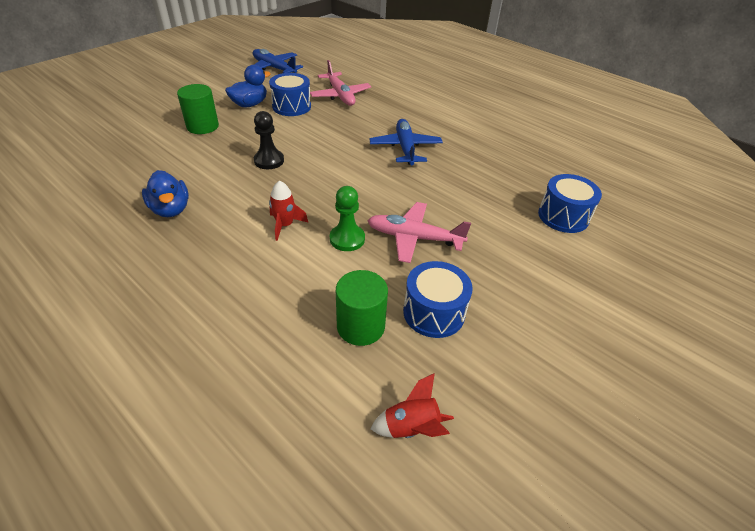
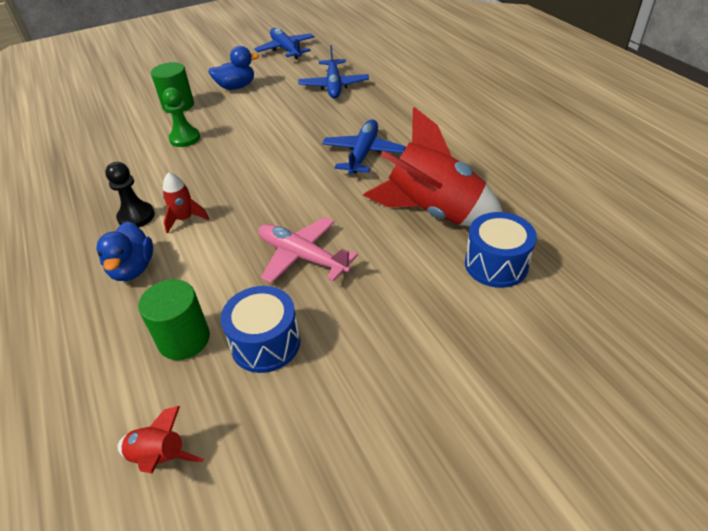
camera: 25 degrees right, 0 degrees up
(171, 209) = (97, 185): blue duck -> blue duck (133, 269)
(269, 161) = (215, 149): black pawn -> black pawn (136, 216)
(291, 106) = (275, 93): blue drum -> none
(340, 95) = (333, 85): pink plane -> blue plane
(347, 239) = (233, 244): green pawn -> green pawn (185, 138)
(492, 185) = (433, 211): none -> red rocket

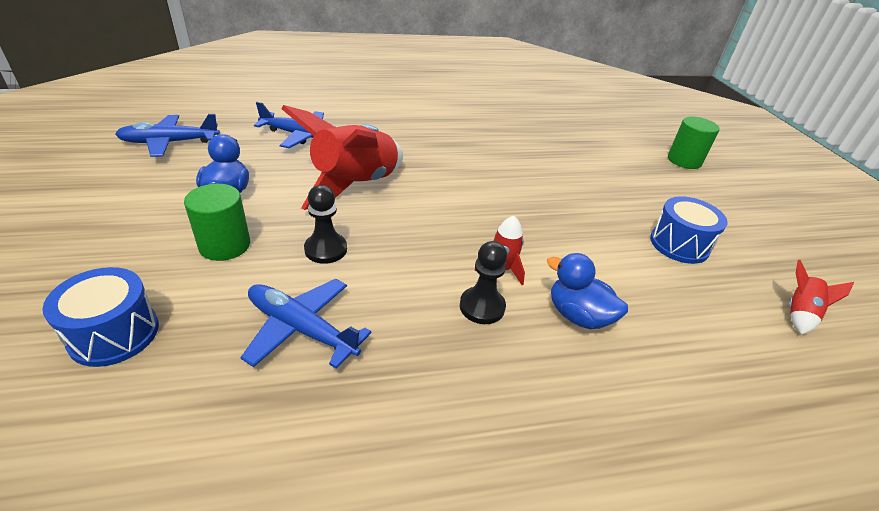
camera: 80 degrees left, 5 degrees down
(133, 269) = (578, 316): blue duck -> blue duck turned 150 degrees counterclockwise
(184, 339) = (678, 288): green cylinder -> green cylinder (684, 160)
(185, 138) = (326, 249): green pawn -> black pawn
(302, 257) = (580, 209): pink plane -> none
(363, 154) = (445, 151): blue plane -> blue plane (302, 329)
(433, 211) = (540, 144): red rocket -> red rocket (354, 184)
(496, 264) = (603, 140): blue drum -> blue drum (114, 334)

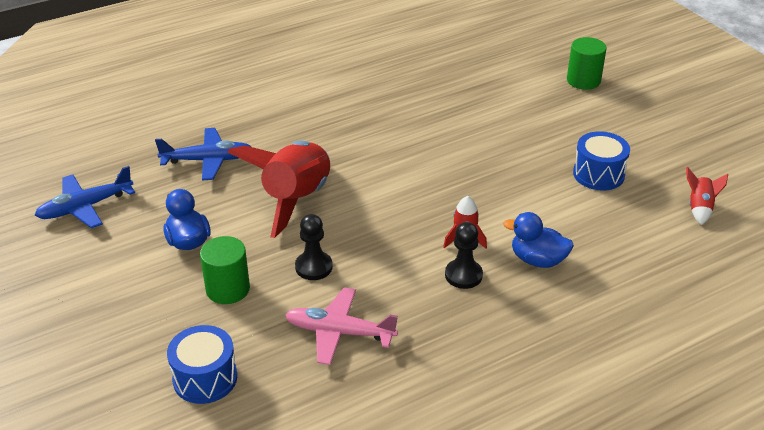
camera: 15 degrees left, 0 degrees up
(302, 329) = (340, 332): blue plane -> pink plane

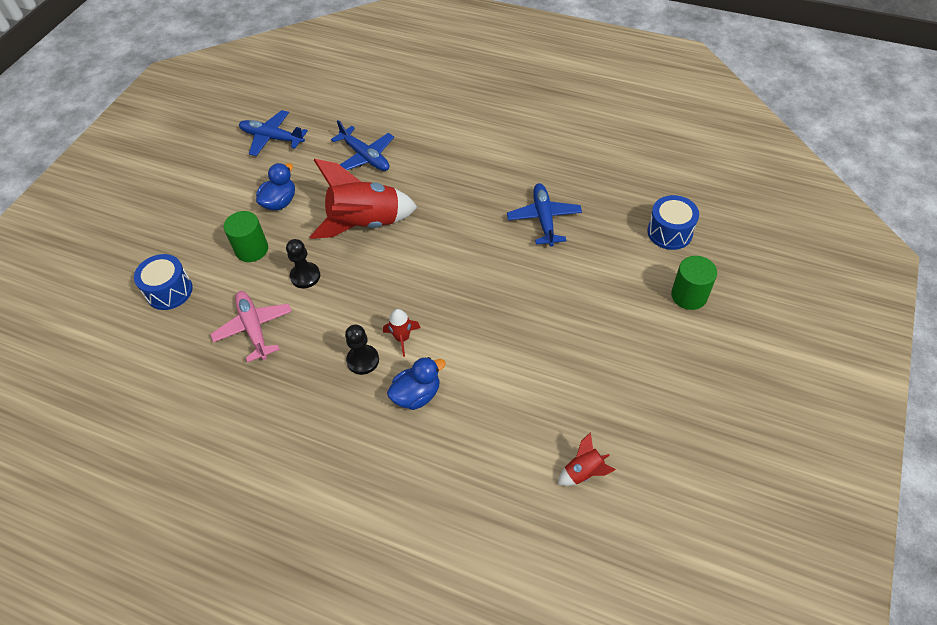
camera: 55 degrees right, 15 degrees up
(424, 103) = (544, 219): none -> blue plane
(537, 260) = (417, 395): blue duck -> blue duck turned 75 degrees clockwise
(598, 174) = (562, 377): blue drum -> blue drum (669, 232)

